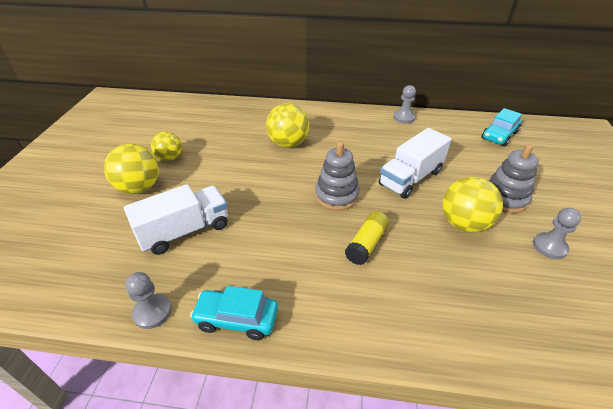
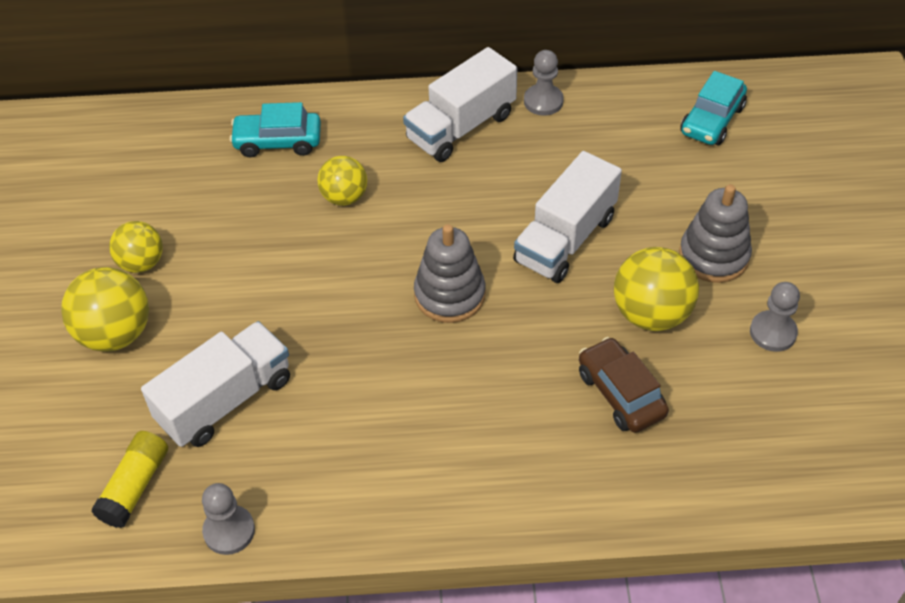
camera: 10 degrees left, 10 degrees up
(237, 319) = (349, 518): turquoise car -> turquoise car (278, 142)
(288, 143) = (344, 197): yellow ball -> yellow ball, size x0.65
(358, 123) = (461, 127): none -> white truck
(366, 244) = (509, 374): yellow glue stick -> yellow glue stick (135, 487)
(442, 268) = (620, 393): none -> brown car

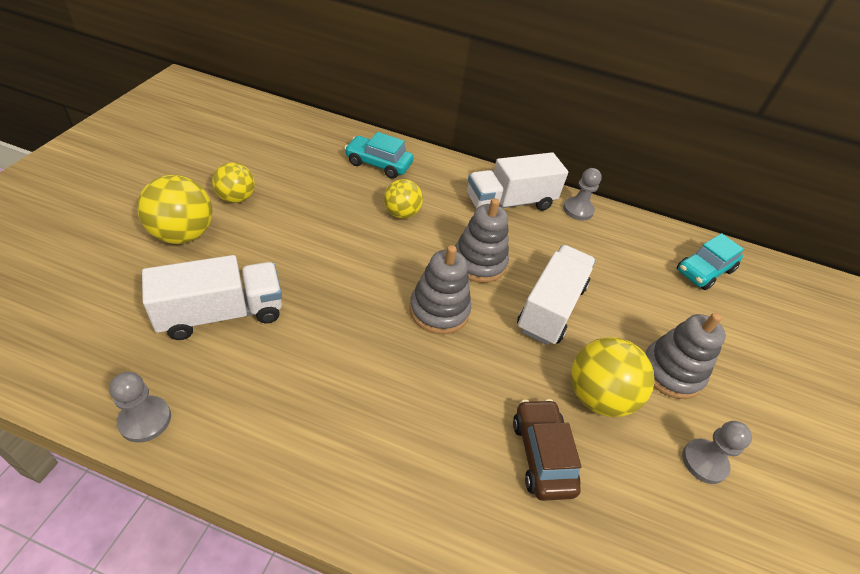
camera: 15 degrees right, 5 degrees down
(135, 487) = (105, 348): yellow glue stick -> none
(463, 220) = (479, 263): none -> grey stacking toy
(565, 239) = (551, 308): white truck -> white truck turned 150 degrees clockwise

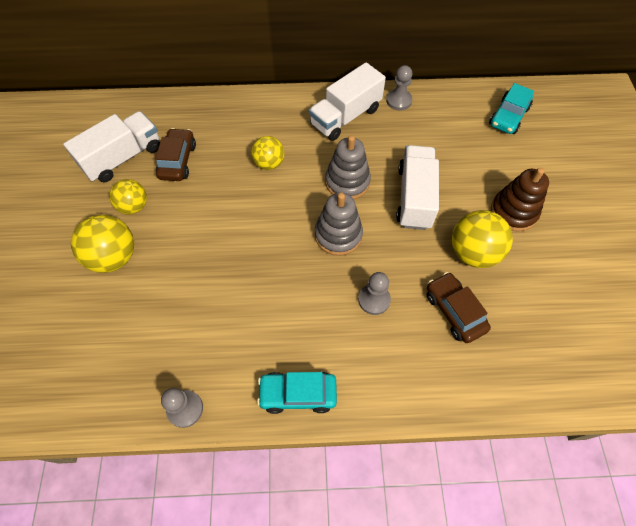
camera: 15 degrees left, 15 degrees up
(221, 314) = (186, 308): white truck -> white truck (123, 158)
(308, 177) = (178, 161): none -> brown car
(378, 164) = (226, 124): turquoise car -> turquoise car (298, 394)
(671, 372) = (513, 212): grey stacking toy -> brown stacking toy
(704, 462) = (555, 269): grey pawn -> grey pawn (374, 300)

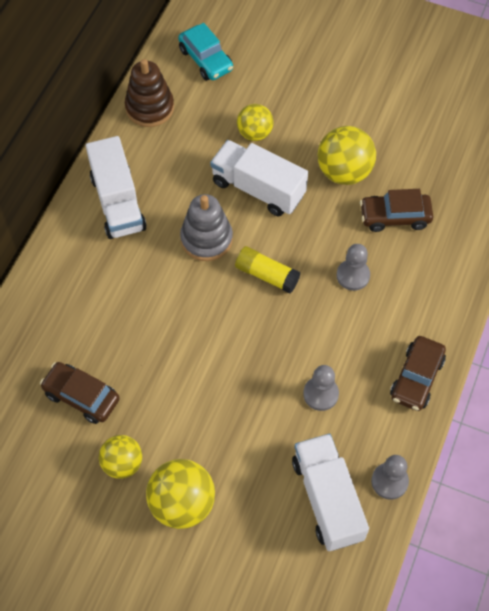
camera: 65 degrees left, 0 degrees up
(123, 158) = (41, 456): white truck -> white truck (327, 499)
(269, 163) = (139, 303): yellow ball -> yellow ball (254, 133)
(298, 394) = (416, 378): turquoise car -> brown car
(338, 235) = (267, 275): grey stacking toy -> yellow glue stick
(399, 101) = (126, 143): grey pawn -> grey pawn (320, 394)
(513, 212) = (318, 117): brown stacking toy -> brown stacking toy (149, 108)

